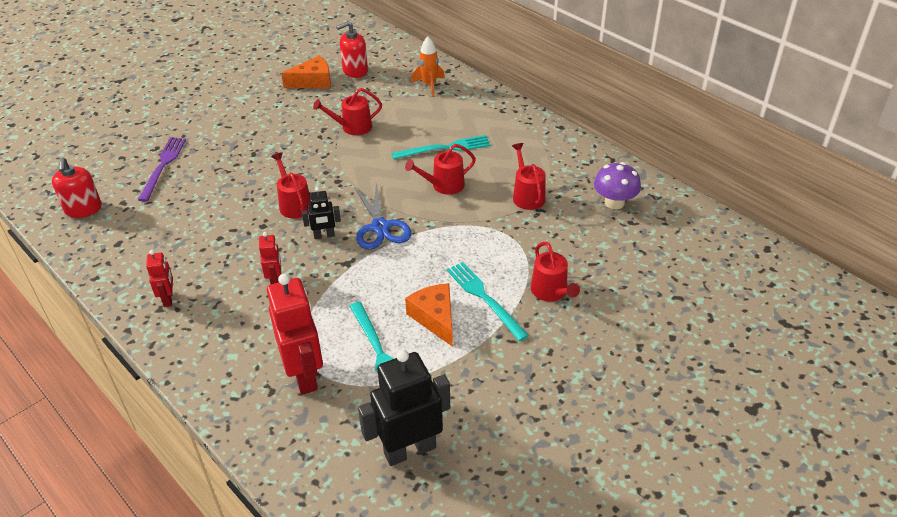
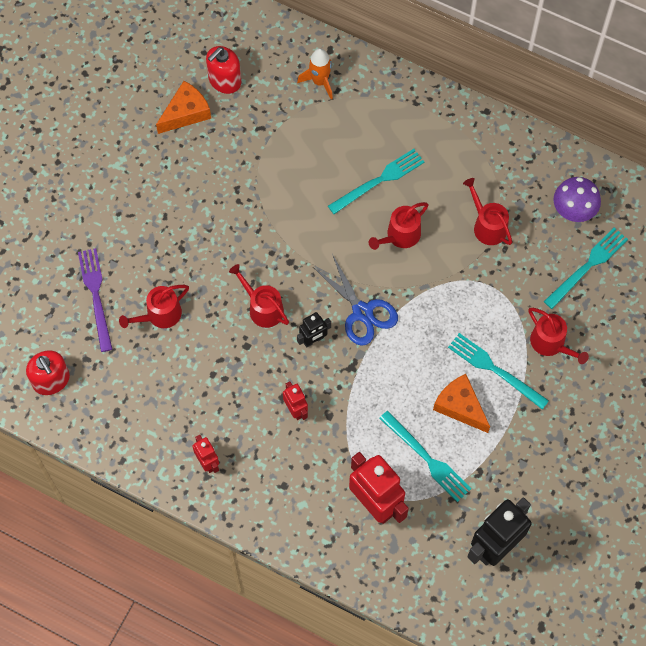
camera: 20 degrees left, 25 degrees up
(353, 127) = (267, 176): red watering can -> red watering can (160, 315)
(612, 244) = (587, 266): none -> turquoise fork

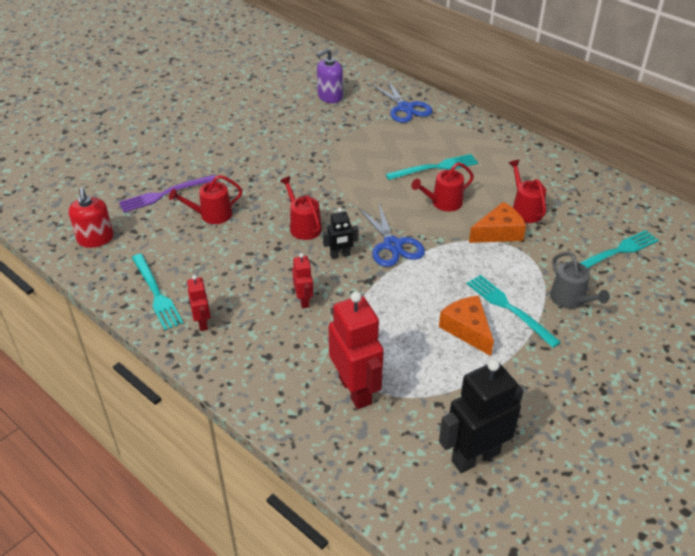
camera: 15 degrees right, 25 degrees down
(96, 296) = (165, 194): purple fork -> purple fork turned 120 degrees counterclockwise
(186, 113) = (292, 108): orange cheese -> orange cheese (499, 232)
(224, 80) = (330, 96): red soap dispenser -> purple soap dispenser
(320, 81) = (405, 108): orange rocket -> blue scissors
(426, 458) = (421, 364): turquoise fork -> turquoise fork (156, 293)
(550, 343) = (570, 299): red watering can -> grey watering can
(573, 210) = (608, 213): purple mushroom -> none

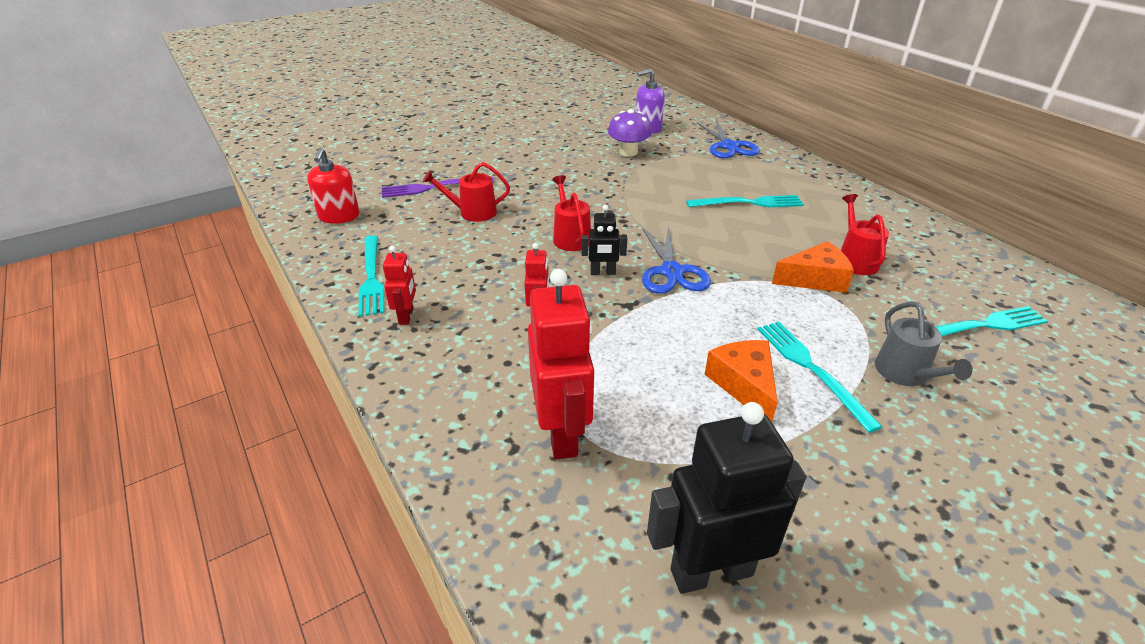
camera: 15 degrees right, 5 degrees down
(321, 127) = (628, 152): none -> purple mushroom
(443, 203) = (749, 238): red watering can -> none

